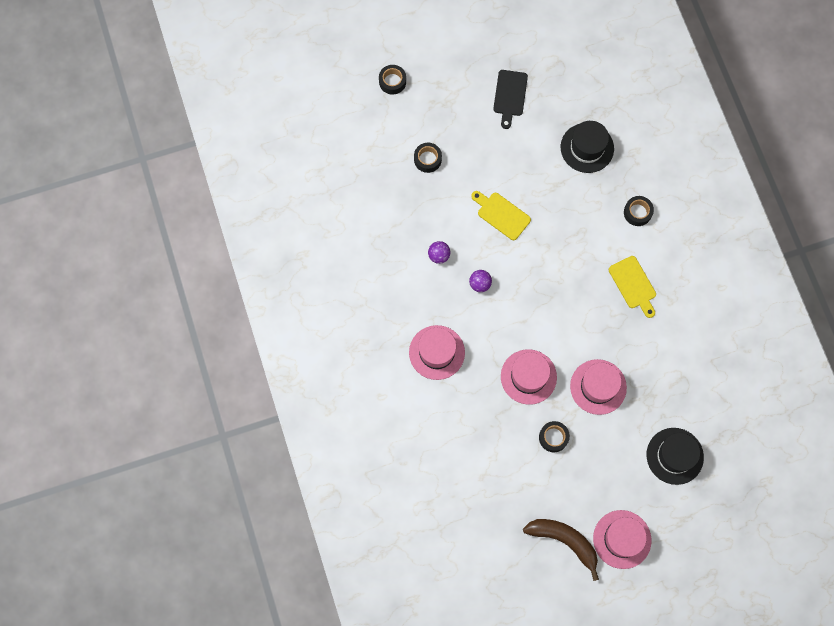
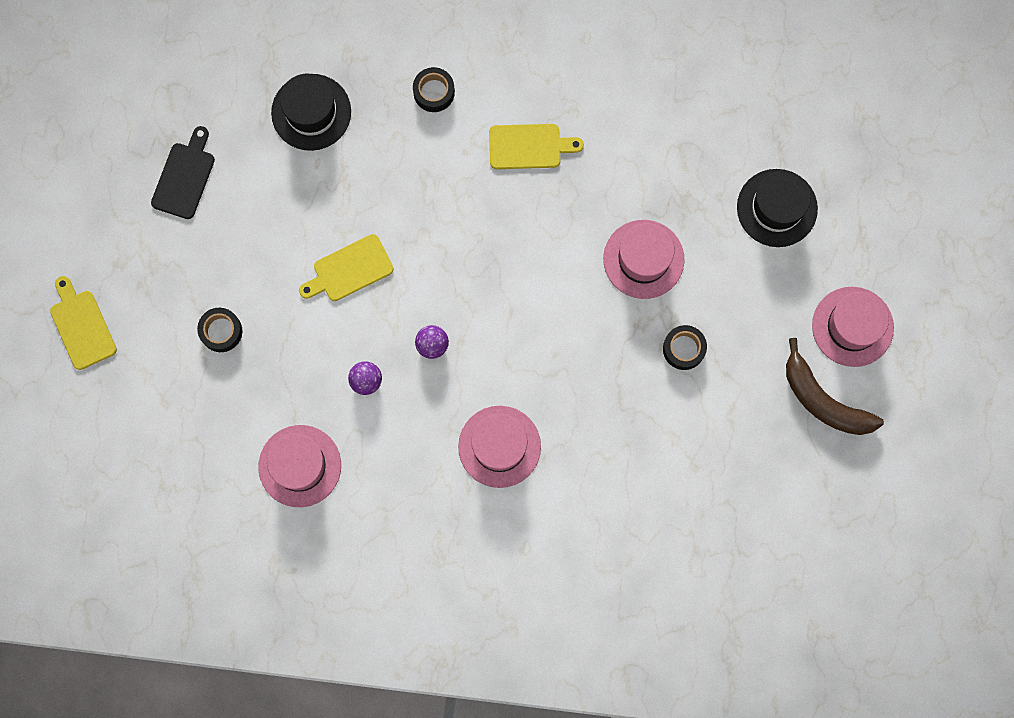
camera: 65 degrees left, 5 degrees up
(392, 81) = (81, 326): black tape -> yellow cutting board
(510, 96) = (184, 177): black cutting board -> black cutting board turned 105 degrees counterclockwise
(528, 377) = (588, 342): pink hat -> pink hat (300, 466)
(564, 541) = (823, 400): brown banana -> brown banana turned 105 degrees counterclockwise

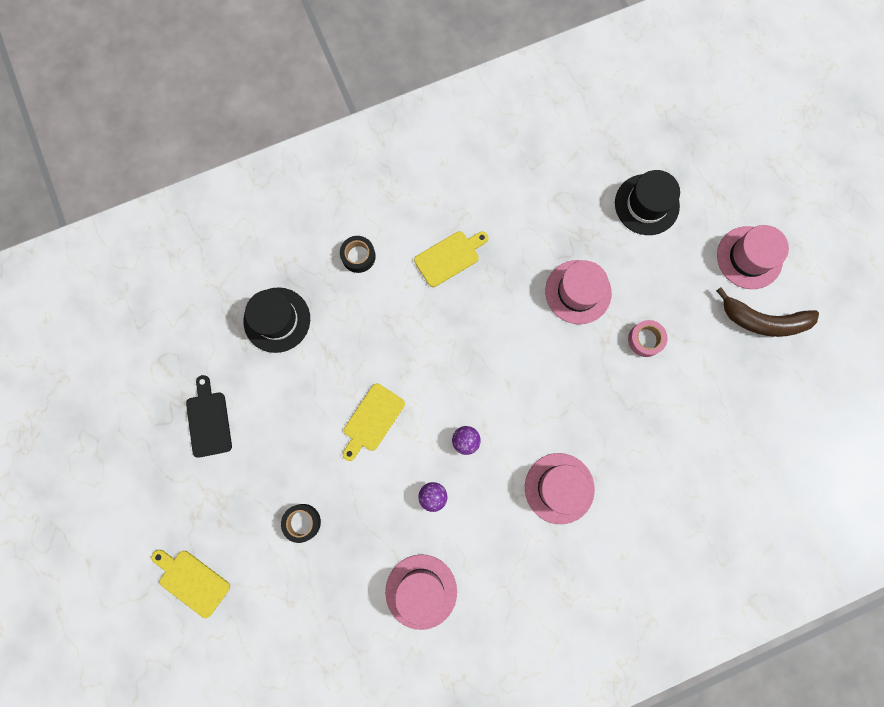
camera: 30 degrees left, 0 degrees up
(683, 349) = (645, 340): black tape -> pink tape

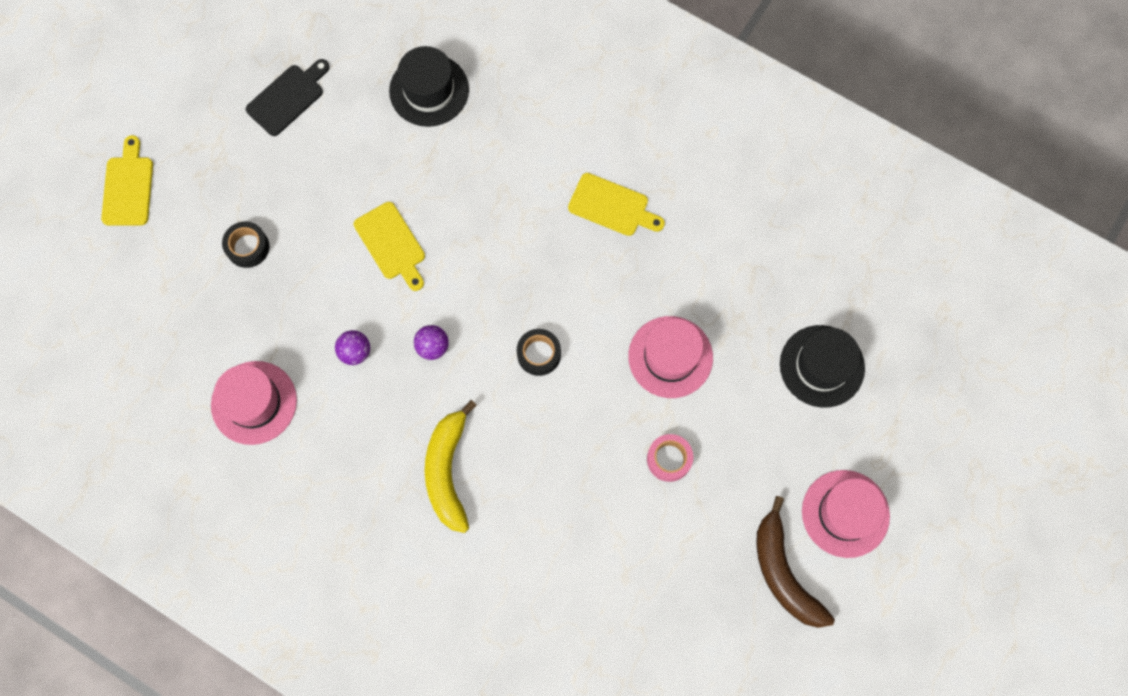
camera: 55 degrees right, 5 degrees down
(358, 256) = (548, 120): black tape -> black tape (539, 354)
(372, 420) = (391, 244): yellow cutting board -> yellow cutting board turned 120 degrees counterclockwise
(559, 488) = (448, 471): pink hat -> yellow banana

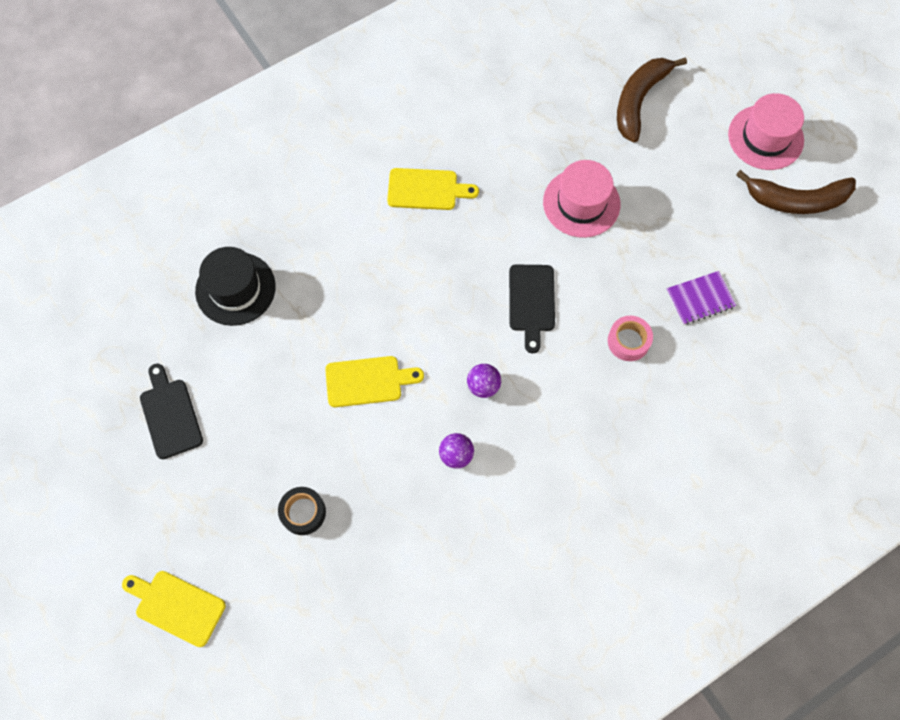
camera: 65 degrees left, 5 degrees down
(254, 402) = (462, 568): pink hat -> none
(448, 471) = (604, 420): yellow banana -> none
(539, 354) = (531, 302): black tape -> black cutting board
(612, 206) = (426, 189): yellow cutting board -> yellow cutting board turned 45 degrees clockwise
(619, 514) = (700, 299): none -> purple notebook
(669, 459) = (668, 242): pink tape -> pink tape (628, 341)
(822, 366) = (639, 100): black hat -> brown banana

